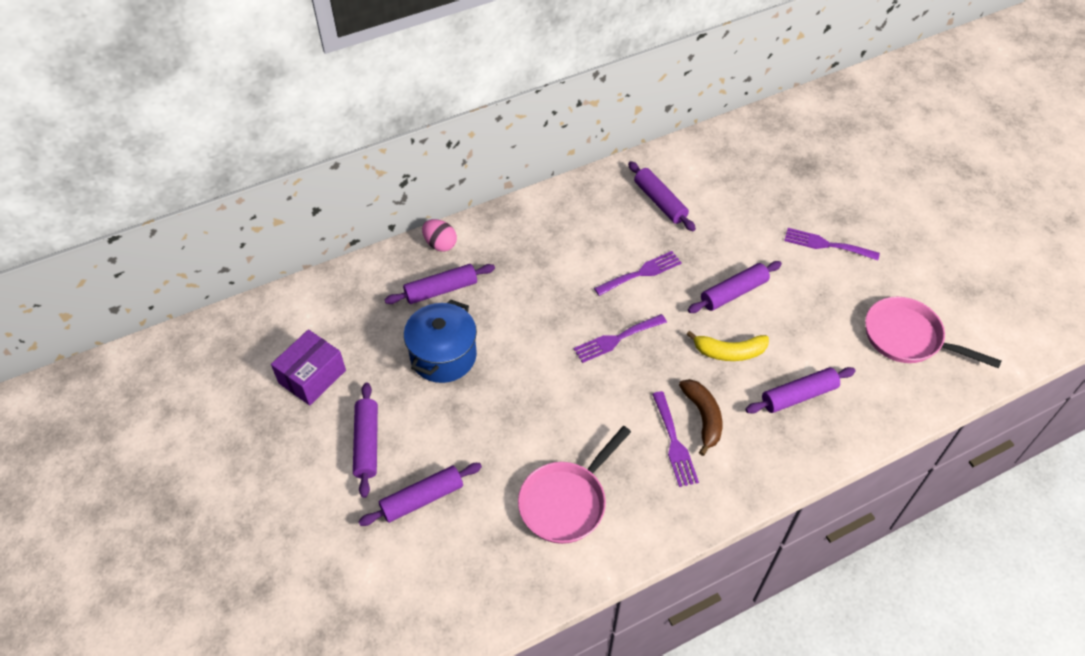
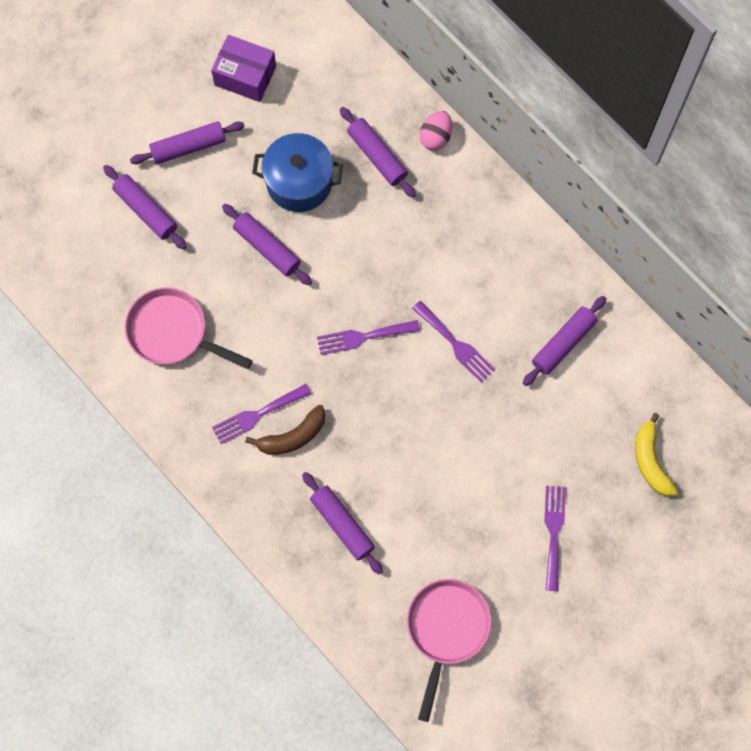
camera: 75 degrees right, 20 degrees up
(616, 339) = (363, 337): purple fork -> purple fork turned 60 degrees counterclockwise
(729, 352) = (377, 449): yellow banana -> yellow banana (650, 461)
(733, 293) = (456, 442): purple rolling pin -> purple rolling pin (267, 248)

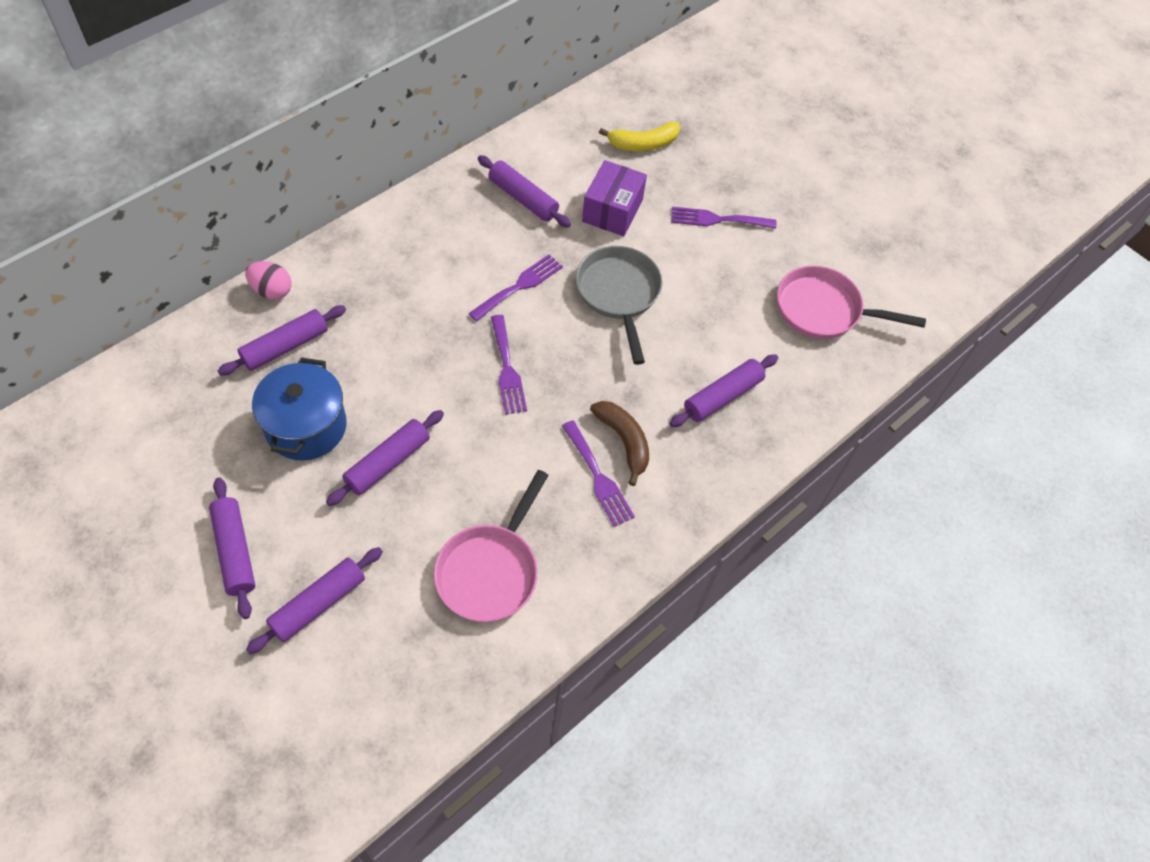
camera: 95 degrees left, 15 degrees down
(245, 76) = (146, 483): purple box -> purple box (612, 211)
(452, 434) = (619, 294): none -> grey pan

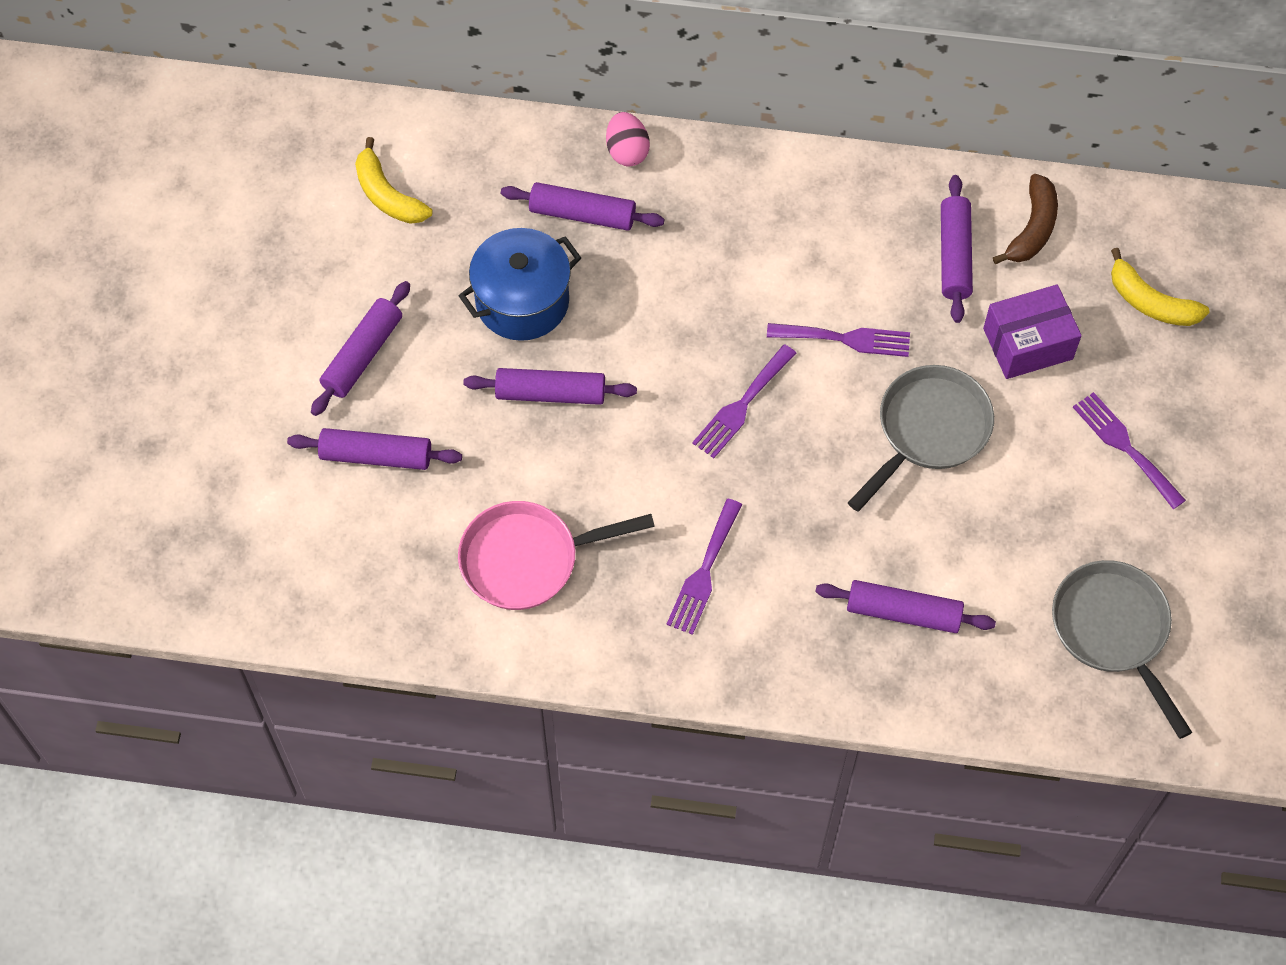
camera: 55 degrees right, 5 degrees up
(138, 441) = (387, 195): none -> yellow banana
(624, 441) = (764, 564): brown banana -> brown banana (1032, 228)
(824, 310) = (1113, 631): pink pan -> grey pan

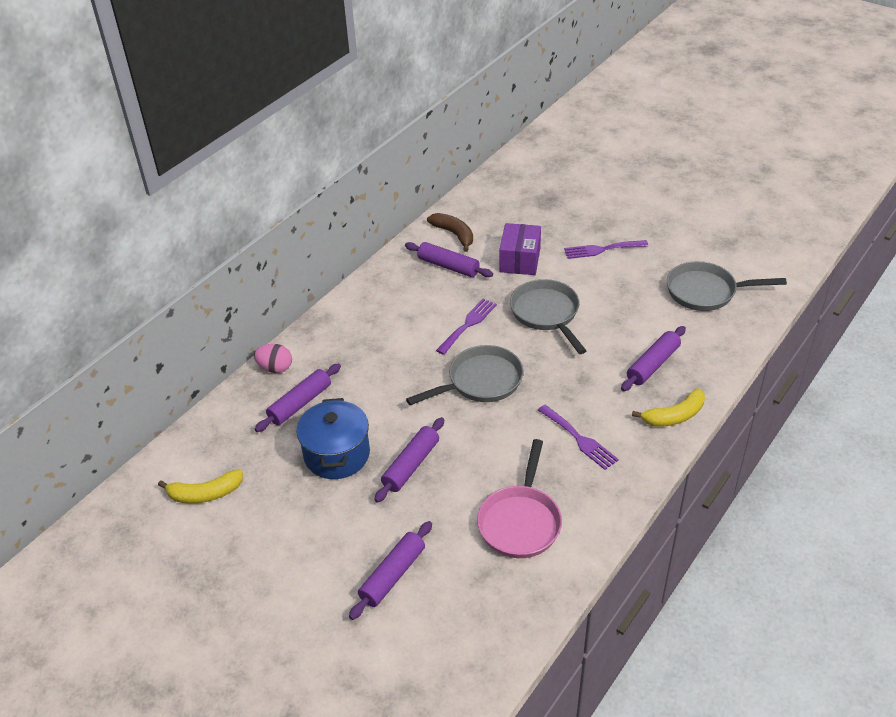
camera: 60 degrees left, 20 degrees down
(363, 355) = (312, 553): purple rolling pin -> none
(742, 405) = (480, 382): purple fork -> grey pan
(1150, 302) = (526, 212): yellow banana -> yellow banana (674, 416)

